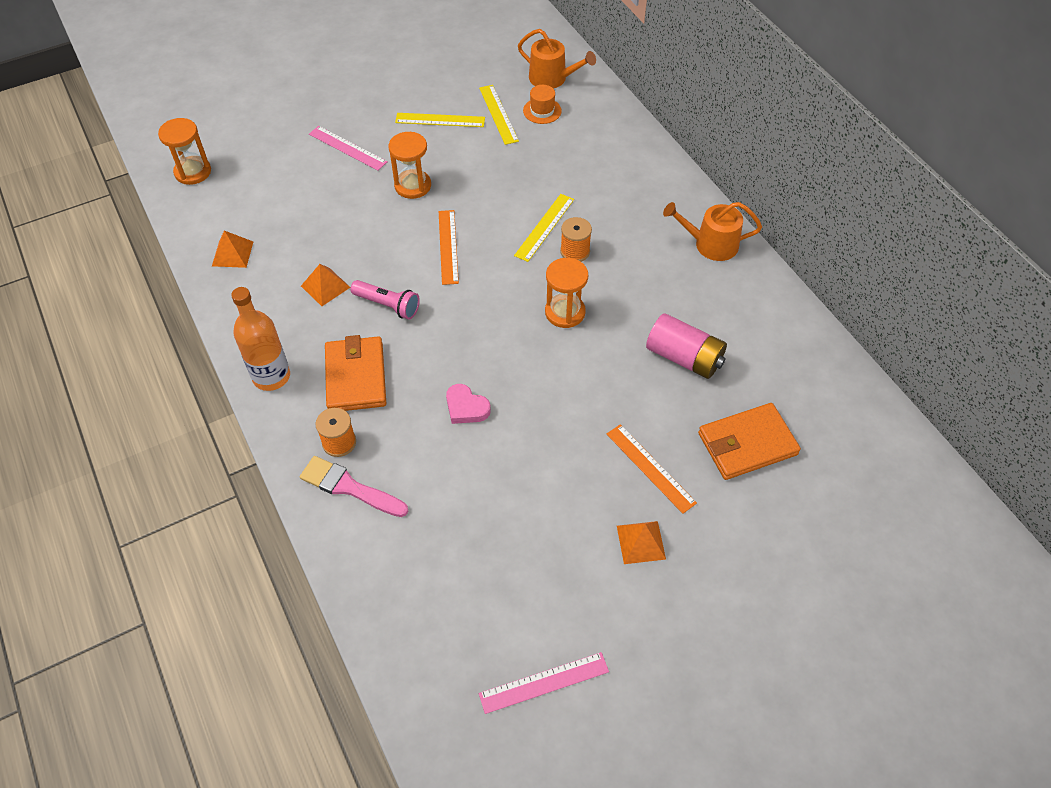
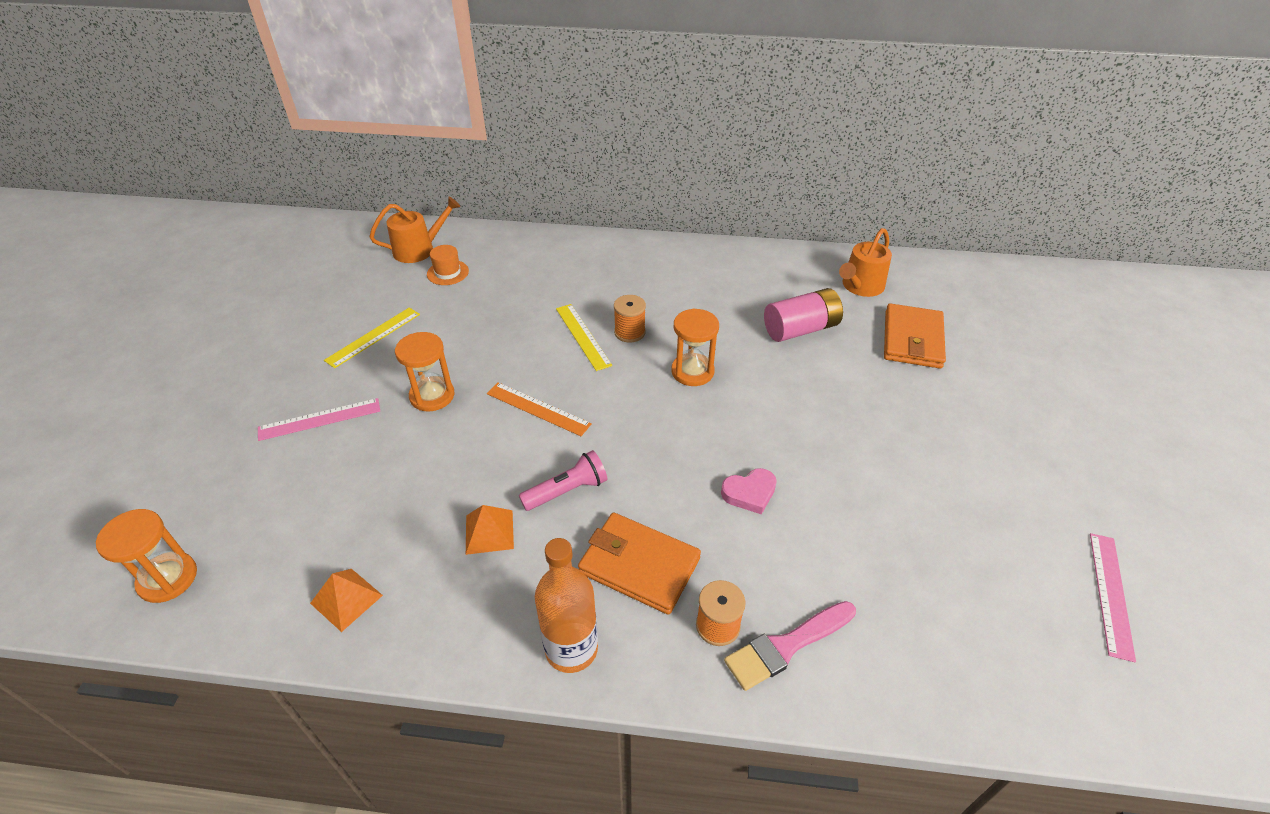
camera: 55 degrees left, 10 degrees down
(498, 114) = (417, 298): yellow ruler -> none
(641, 542) = (979, 448): orange pyramid -> none
(650, 468) = (903, 404): orange ruler -> none
(710, 244) = (697, 260): orange watering can -> orange watering can (860, 286)

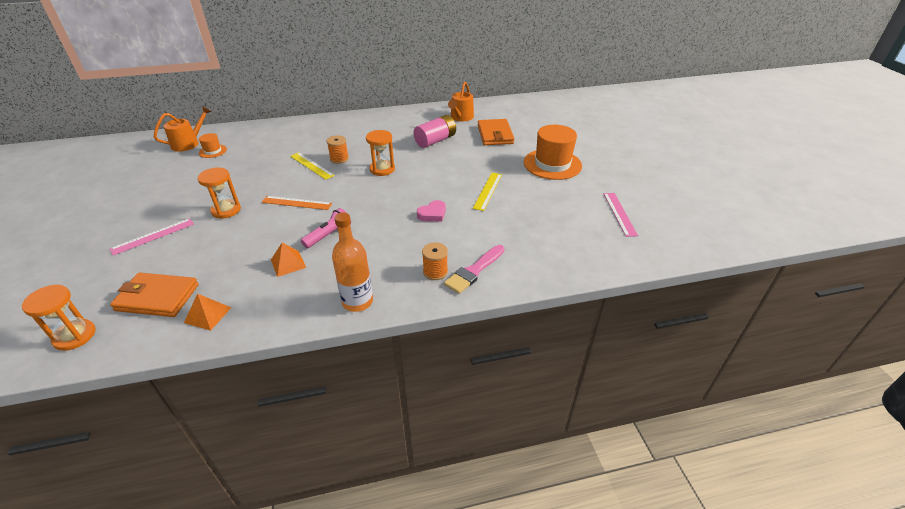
camera: 20 degrees left, 5 degrees down
(373, 337) = (174, 190): yellow ruler -> yellow ruler (488, 191)
(639, 565) = (383, 257): orange wallet -> orange wallet (157, 297)
(1004, 435) = (552, 164): none -> orange hat

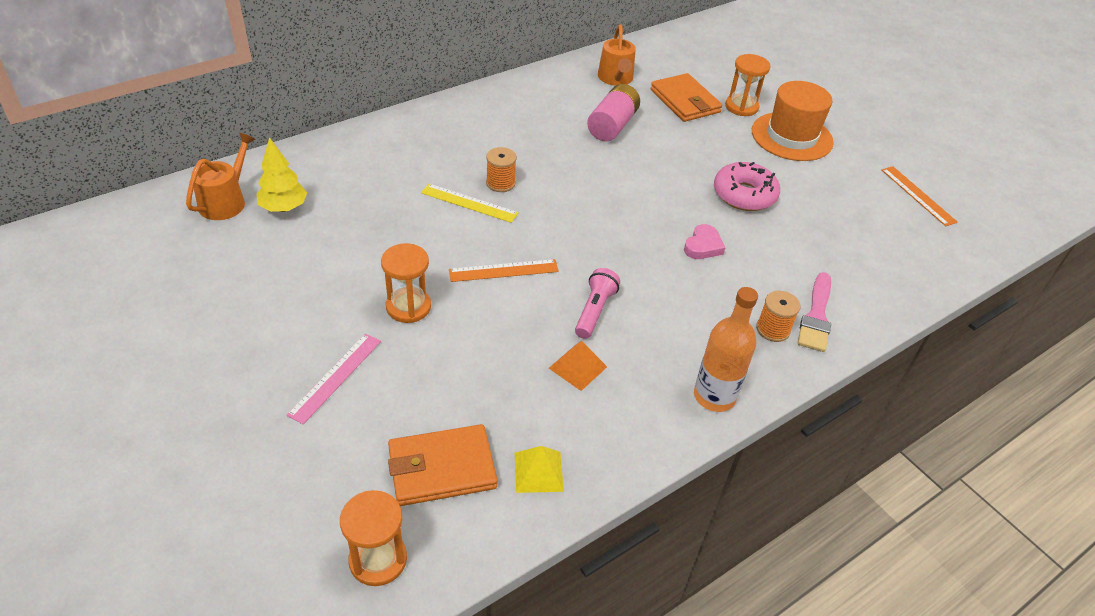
camera: 25 degrees left, 5 degrees up
(207, 315) = (538, 471): orange pyramid -> yellow pyramid
(213, 151) = (284, 208): orange hat -> yellow tree
(382, 169) = (578, 189): orange hourglass -> orange hourglass (741, 107)
(488, 191) = (744, 195): yellow ruler -> pink donut
(619, 213) = (918, 195): pink ruler -> orange ruler

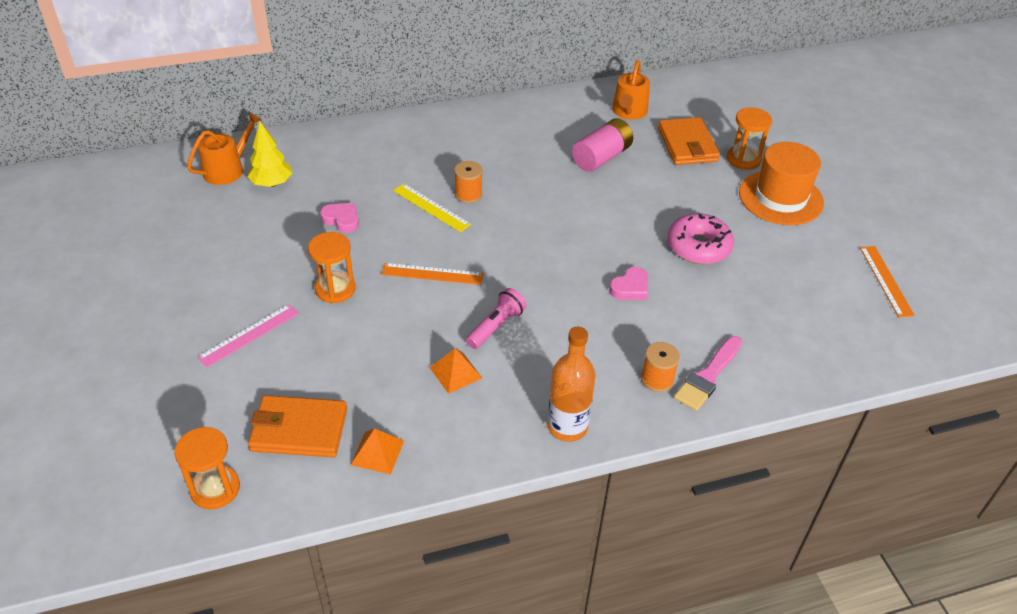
camera: 20 degrees right, 0 degrees up
(380, 232) = (342, 220): none -> pink heart
(538, 471) = (377, 452): yellow pyramid -> orange pyramid

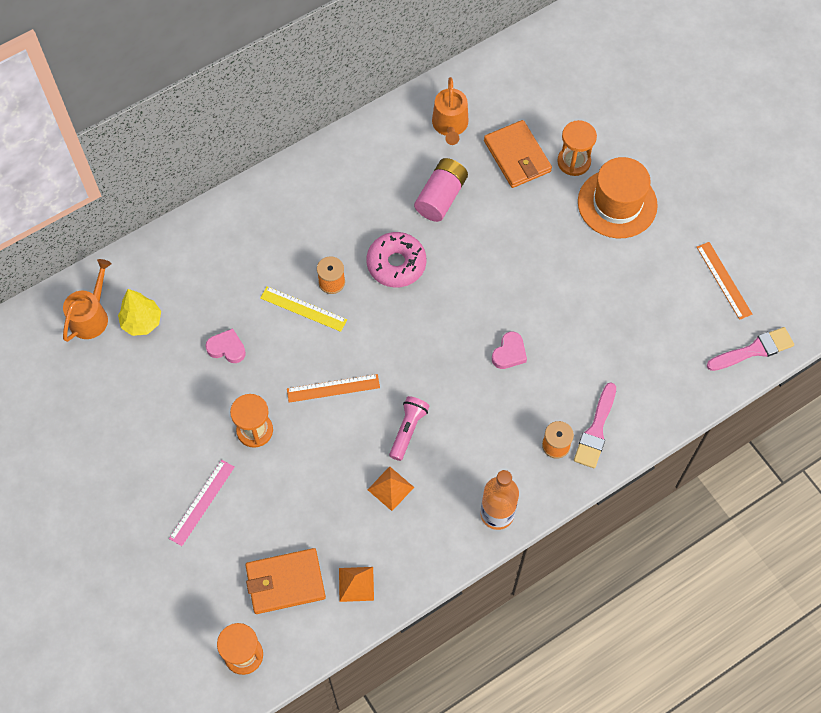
camera: 15 degrees left, 20 degrees up
(698, 247) = (556, 287): pink donut -> pink donut (396, 264)
(911, 347) = (754, 350): none -> pink brush

